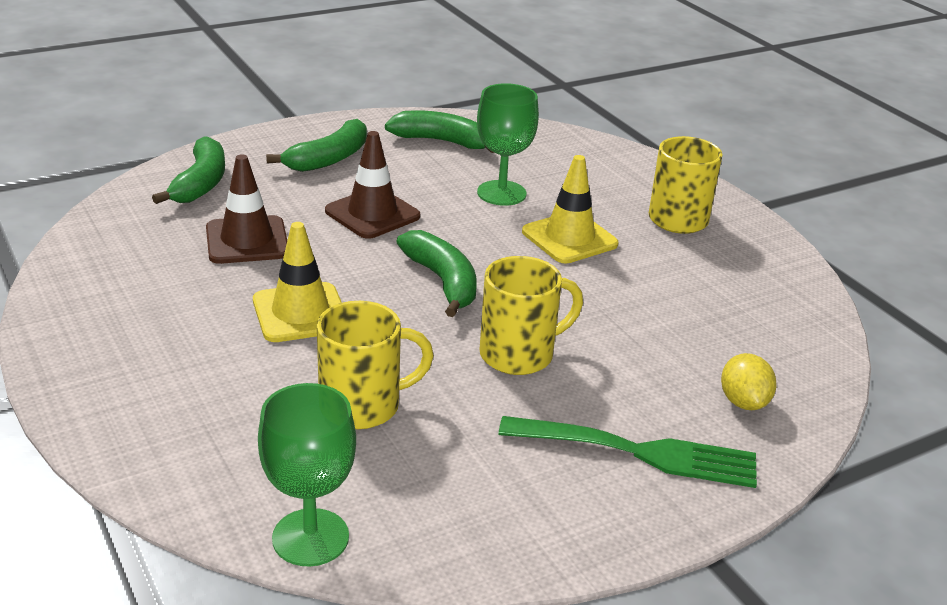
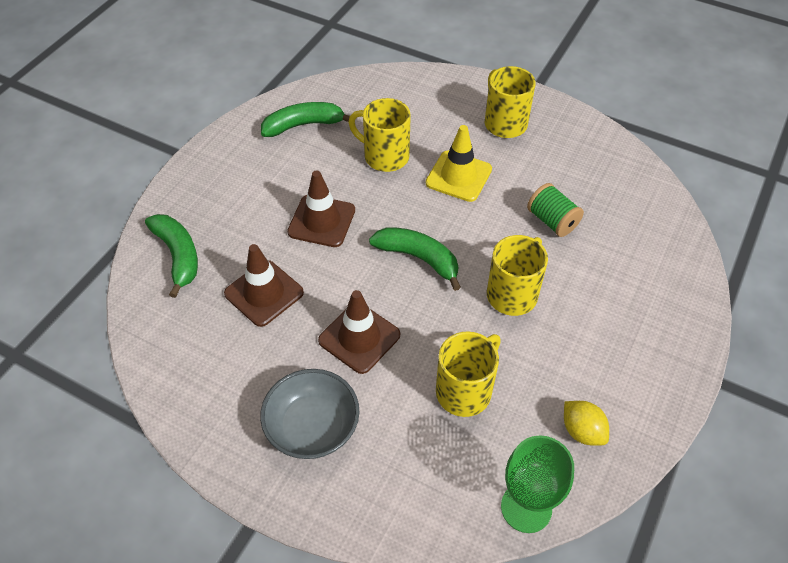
camera: 30 degrees left, 20 degrees up
(165, 357) = (312, 427): none -> grey bowl
(300, 313) = (359, 338): yellow traffic cone -> brown traffic cone
(329, 159) = (244, 182): green banana -> none
(501, 193) = (384, 156): green goblet -> yellow mug
(640, 452) = (633, 331): green fork -> none
(643, 316) = (552, 221): none -> green spool
(743, 402) = (653, 259): yellow lemon -> yellow lemon (582, 431)

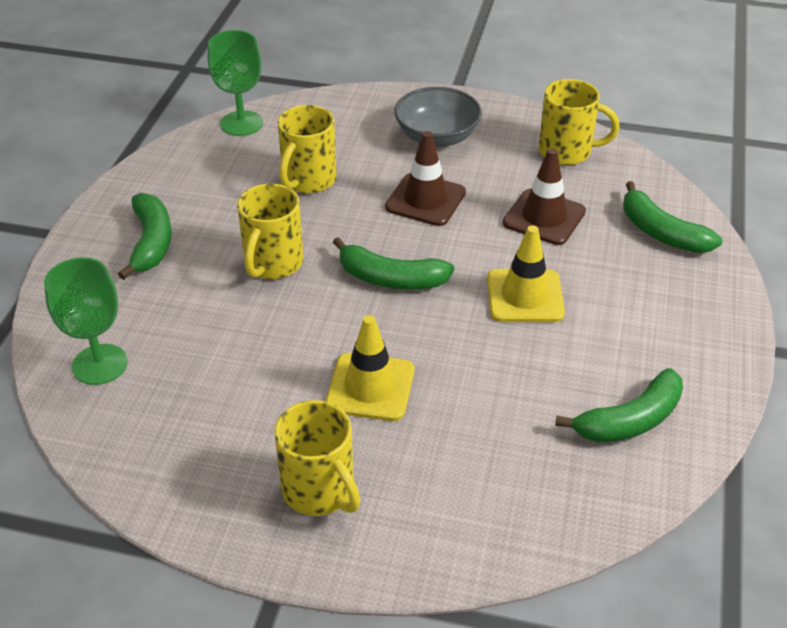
camera: 165 degrees right, 10 degrees down
(321, 221) = (525, 296): brown traffic cone -> yellow traffic cone
(384, 156) = (486, 395): yellow mug -> yellow mug (567, 151)
(552, 221) = (232, 351): green spool -> none
(582, 431) = (194, 172): yellow lemon -> none
(621, 341) = (151, 243): none -> green banana
(650, 230) = (100, 364): none -> green goblet

